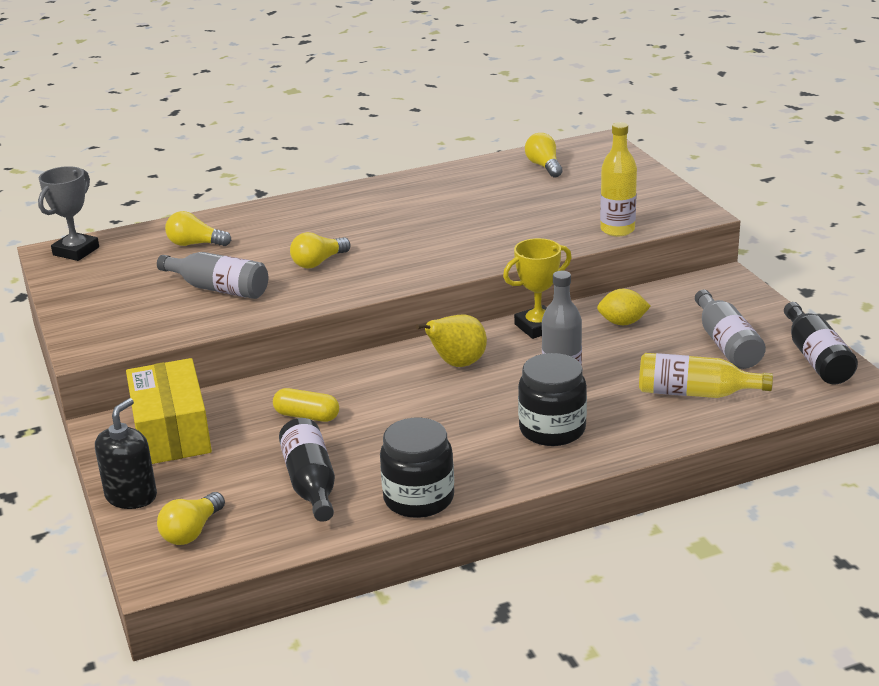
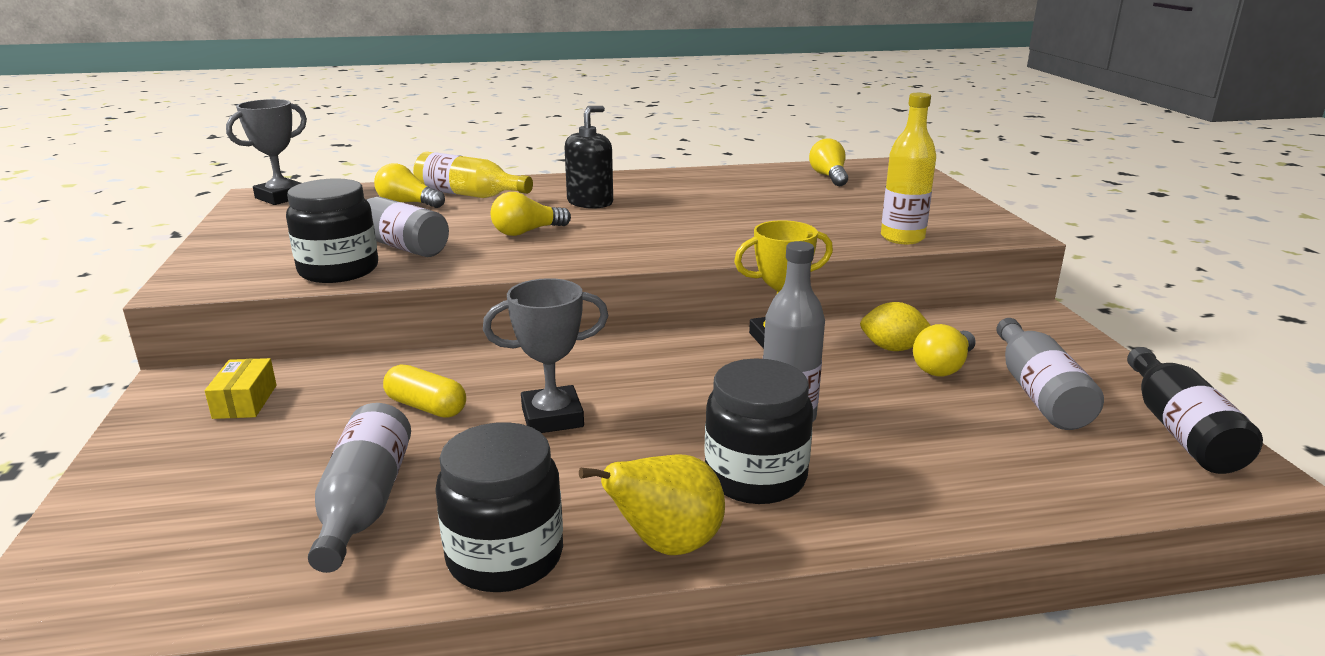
camera: 10 degrees right, 5 degrees down
(131, 496) = (114, 481): black soap dispenser -> black soap dispenser (590, 202)
(171, 432) = (245, 401): yellow box -> yellow box, size x0.46
(192, 531) = (141, 552): yellow light bulb -> yellow light bulb (943, 367)
(194, 320) = (339, 270): none -> black jar
(310, 483) = (364, 503): black bottle -> grey bottle
(400, 410) = (552, 417): none -> grey trophy
(457, 364) = (656, 369): yellow pear -> yellow pear (667, 545)
(695, 393) = (987, 455): yellow bottle -> yellow bottle (469, 195)

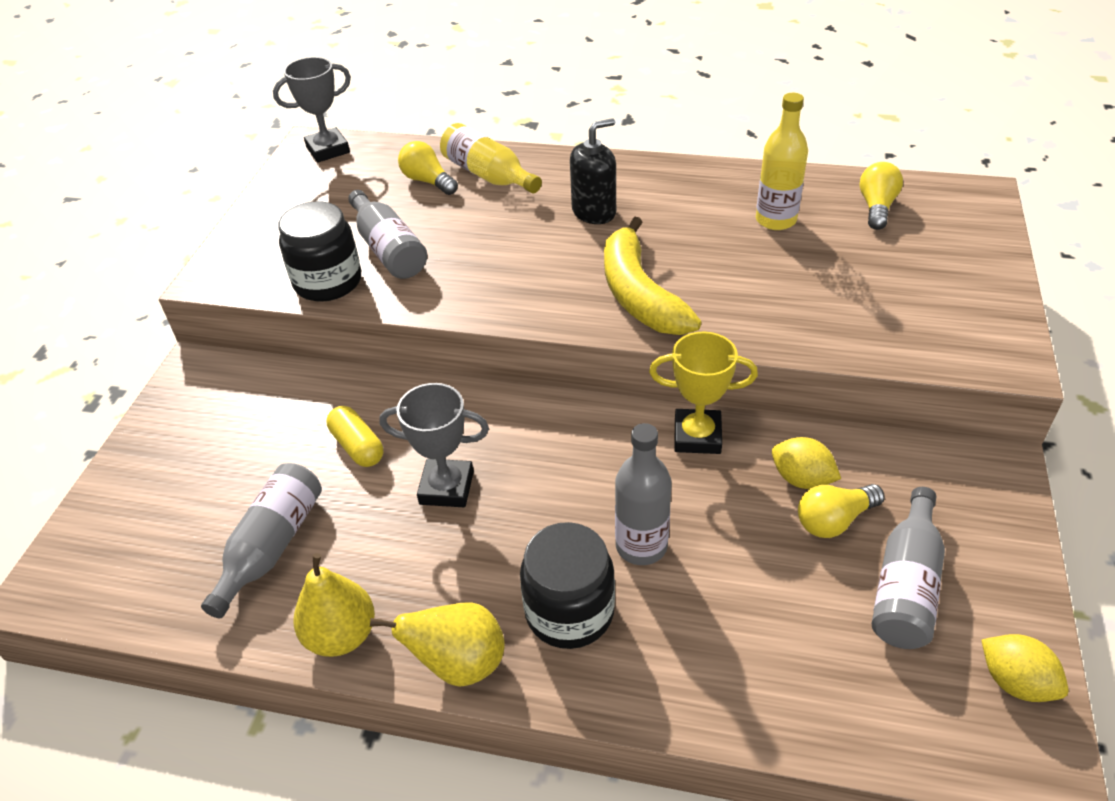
camera: 25 degrees right, 20 degrees up
(245, 401) = (233, 402): yellow box -> none
(505, 557) = (341, 635): black jar -> yellow pear
(527, 232) = (509, 253): yellow light bulb -> none
(673, 238) = (639, 294): none -> yellow banana
(902, 238) = (877, 345): yellow bottle -> yellow bottle (775, 220)
(1180, 430) = (1015, 682): black bottle -> yellow lemon

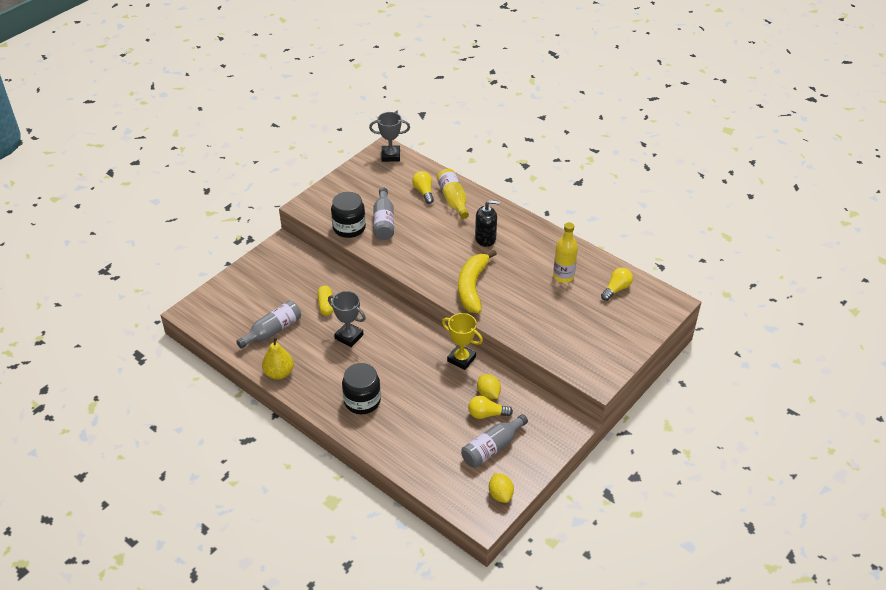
camera: 25 degrees right, 0 degrees up
(459, 664) = (312, 400): yellow pear -> none
(641, 546) = (405, 390): grey bottle -> none

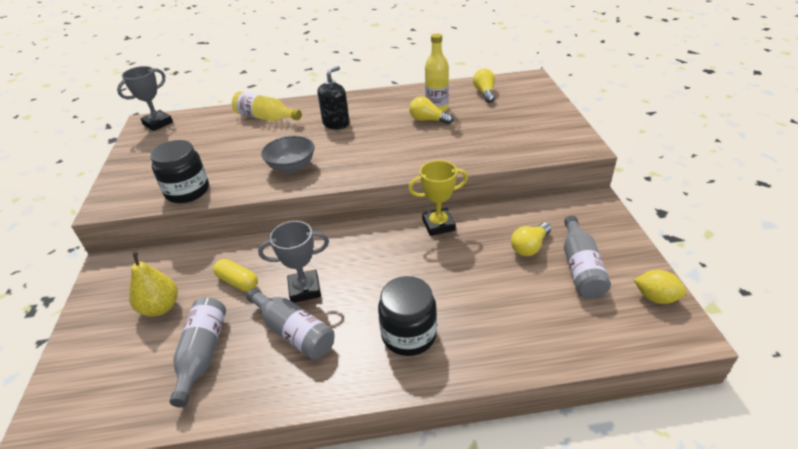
camera: 45 degrees left, 5 degrees down
(279, 373) = (271, 392): yellow pear -> yellow pear (160, 307)
(384, 222) = (220, 166): grey bottle -> grey bottle (294, 332)
(418, 253) = (291, 166): none -> grey bowl
(424, 192) = (229, 127): yellow light bulb -> yellow light bulb (428, 120)
(472, 287) = (381, 157): yellow banana -> none
(488, 394) = (503, 231): yellow lemon -> none

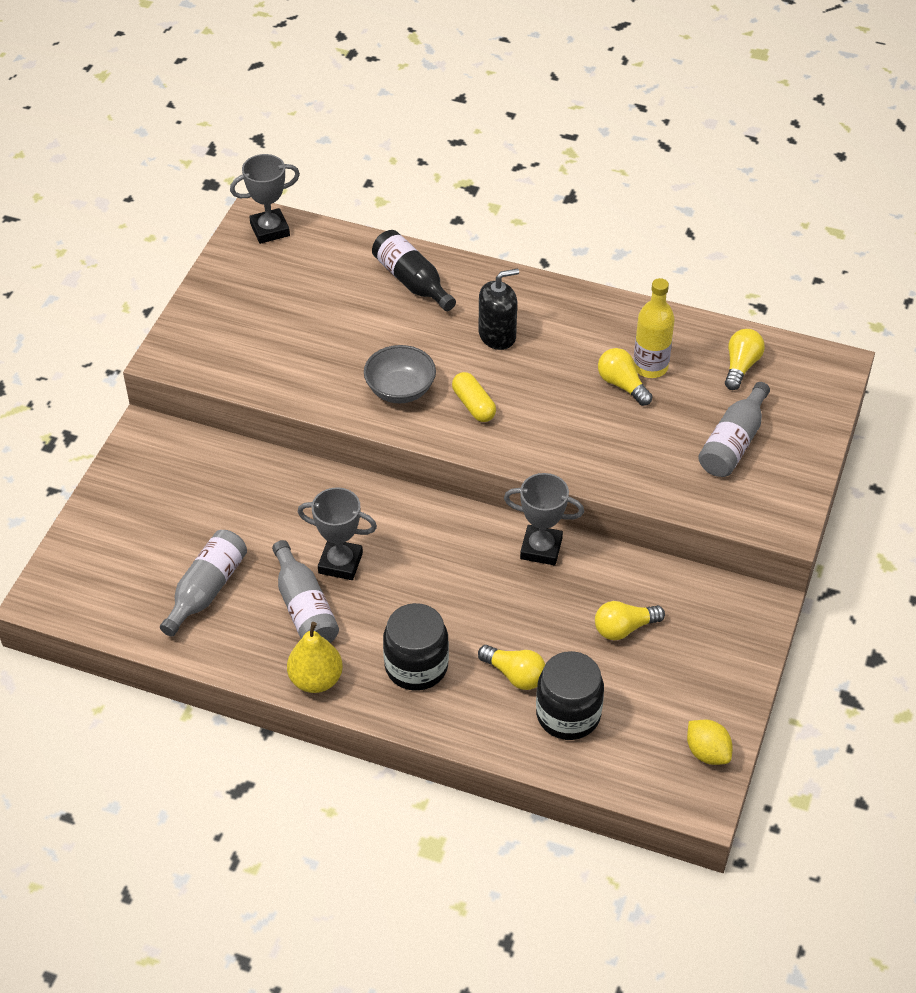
camera: 25 degrees right, 10 degrees up
(160, 307) = (184, 515): yellow pear -> yellow pear (316, 680)
(187, 191) = (263, 375): black jar -> black jar (568, 714)
(237, 282) = (275, 520): yellow capsule -> yellow capsule (473, 405)
(265, 118) = (412, 281): yellow bottle -> black bottle
(438, 225) = (541, 548): yellow trophy -> grey trophy
(484, 307) = (515, 674): none -> yellow light bulb
(580, 267) = (659, 681): grey bottle -> grey bottle (733, 443)

